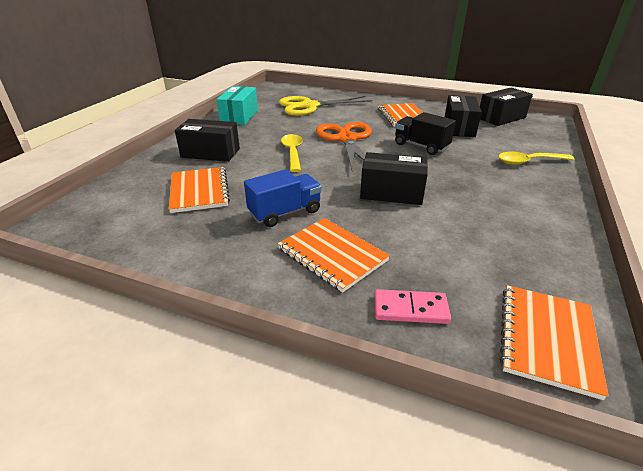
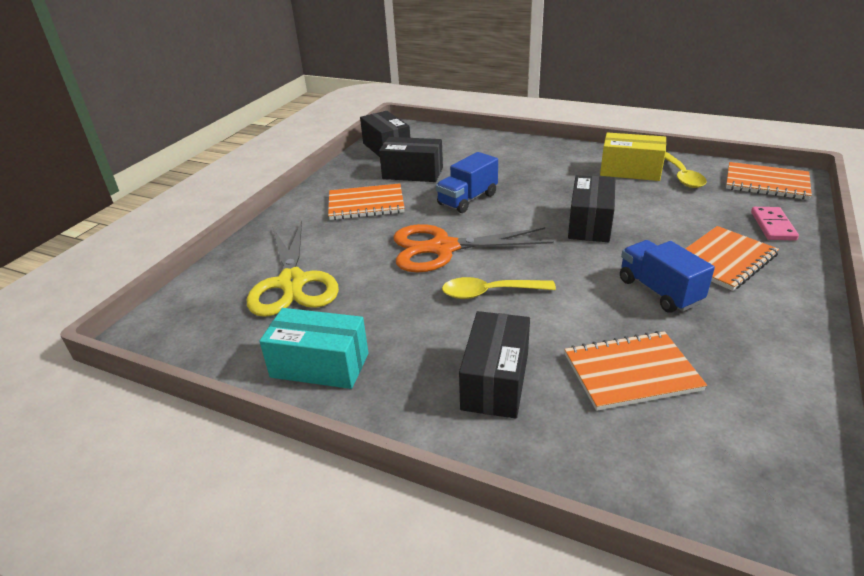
camera: 85 degrees left, 0 degrees up
(421, 146) = (467, 199): black truck -> blue truck
(522, 226) = (630, 171): none -> yellow box
(528, 162) = (505, 151): yellow spoon -> yellow spoon (681, 176)

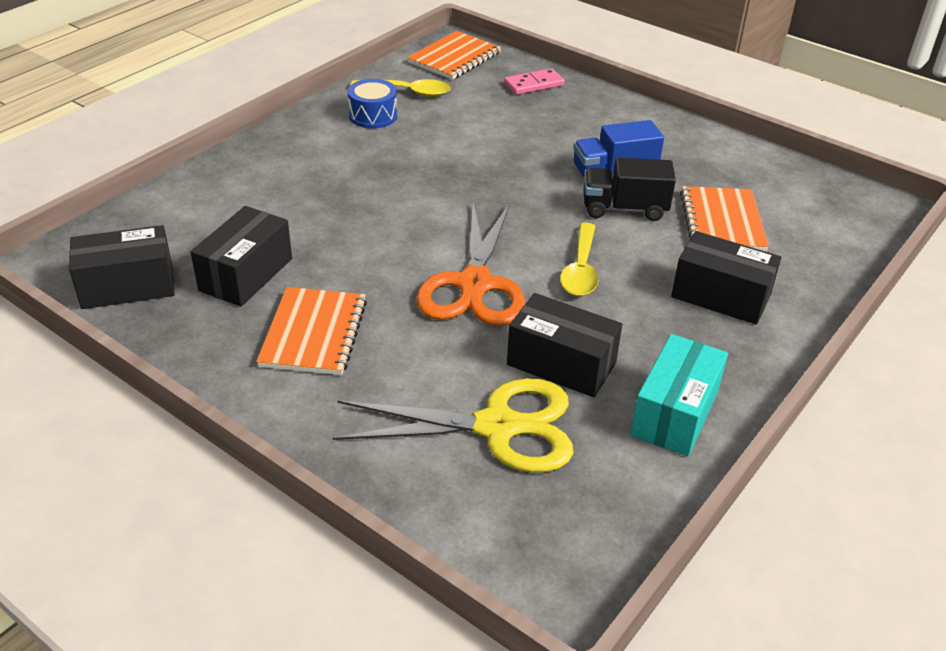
camera: 80 degrees left, 5 degrees up
(467, 199) = (363, 242): blue truck -> none
(589, 224) = (475, 174): black box -> black box (561, 364)
(601, 304) = (624, 209): none -> black truck
(630, 171) = (373, 116): yellow box -> blue drum
(723, 260) = (578, 126): orange notebook -> none
(772, 226) = (534, 84): pink domino -> pink domino turned 45 degrees counterclockwise

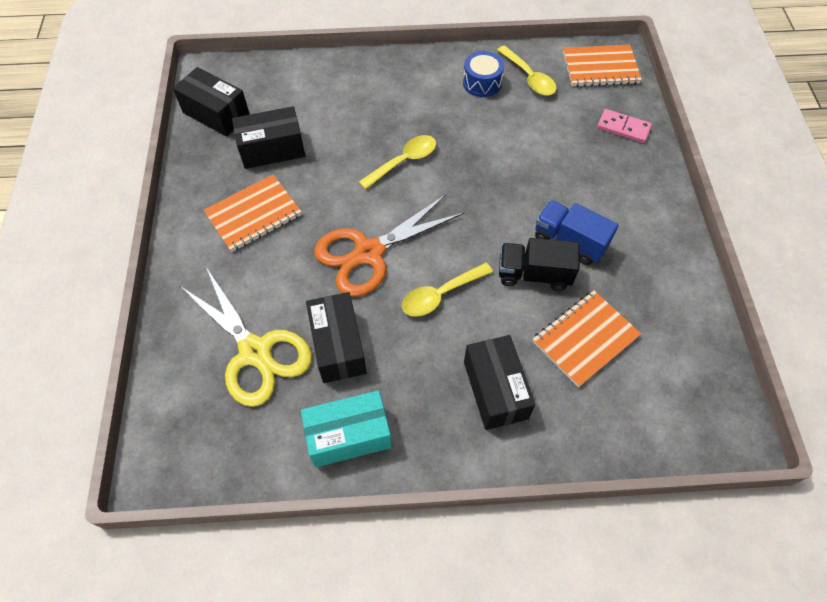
camera: 50 degrees right, 20 degrees up
(395, 205) = (404, 161): none -> yellow spoon
(624, 209) = (534, 274): black truck -> black truck turned 45 degrees counterclockwise

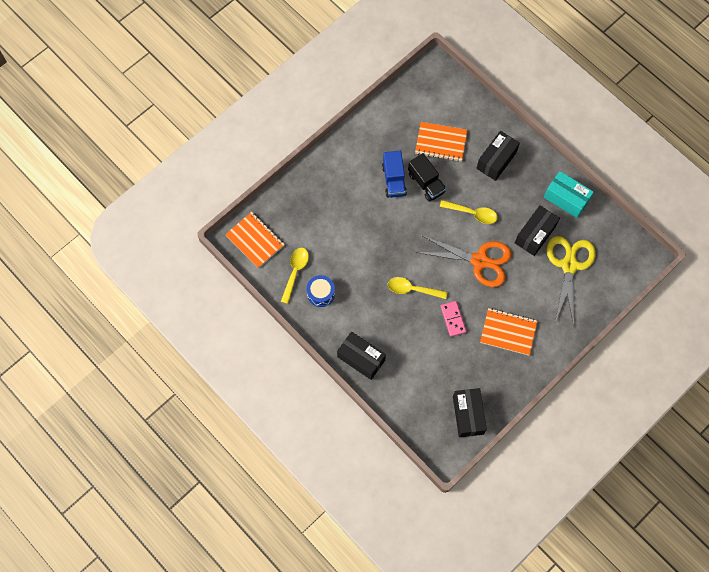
camera: 130 degrees left, 10 degrees up
(272, 149) = (463, 361): black box -> black box (361, 358)
(623, 128) = (295, 201): pink domino -> pink domino (453, 319)

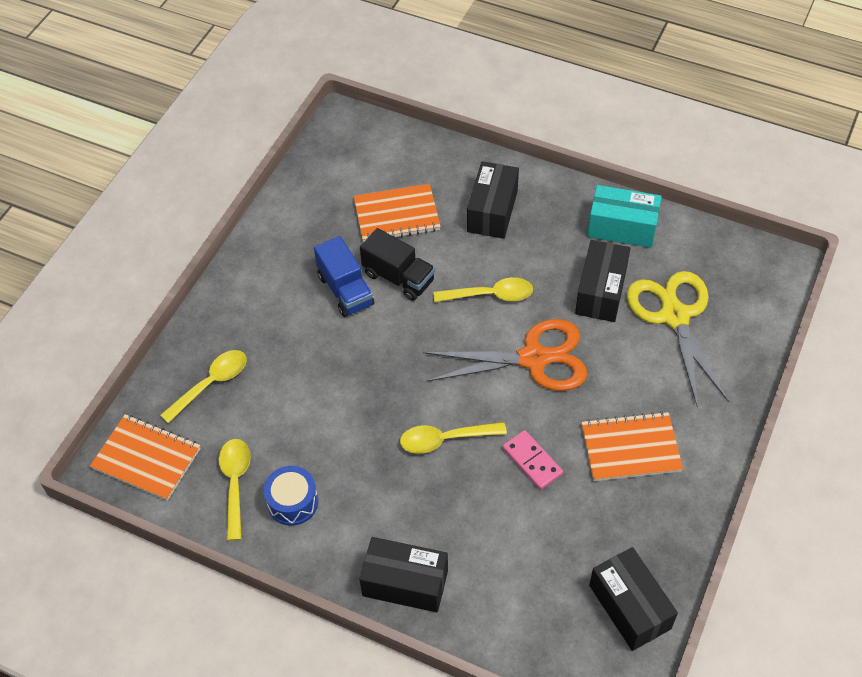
camera: 20 degrees left, 15 degrees down
(302, 210) = (211, 383): none -> yellow spoon

